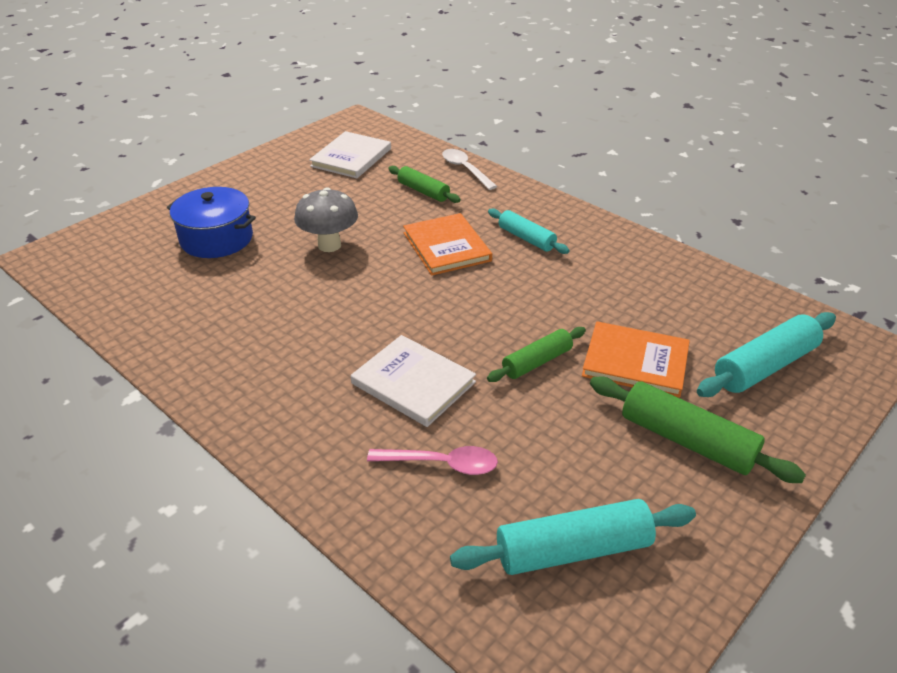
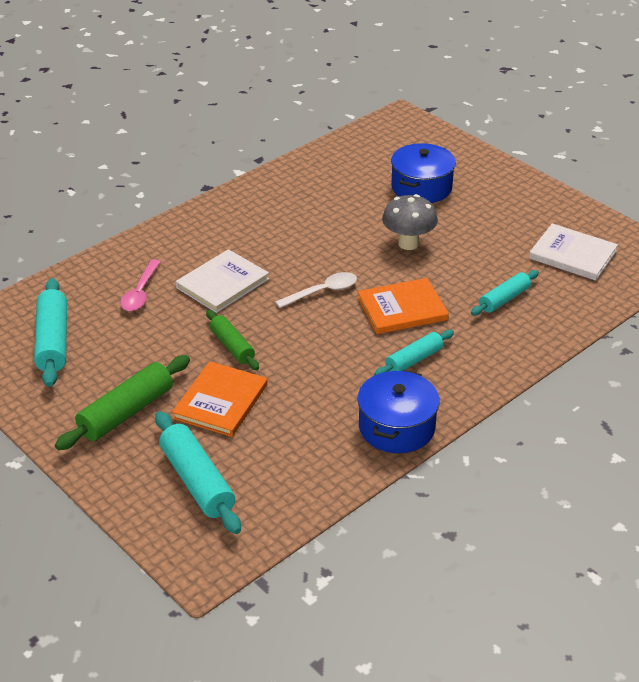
camera: 95 degrees right, 0 degrees up
(423, 191) = (504, 299): green rolling pin -> turquoise rolling pin
(465, 169) = (553, 330): white spoon -> white spoon (322, 292)
(625, 246) = (396, 427): none -> blue pot

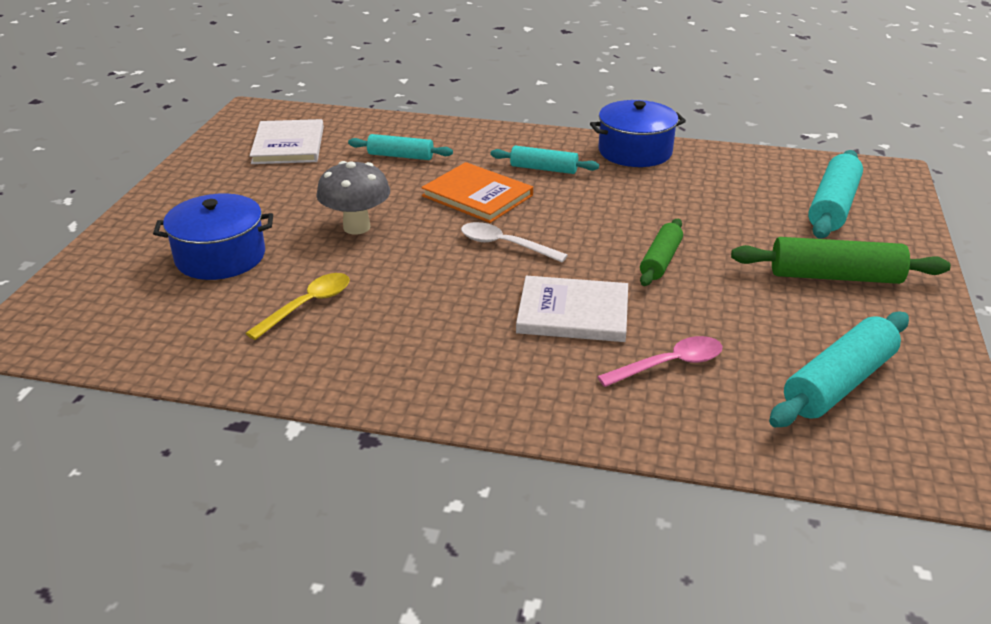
camera: 125 degrees left, 5 degrees down
(220, 401) = (737, 234): orange book -> none
(334, 200) = (307, 305): none -> yellow spoon

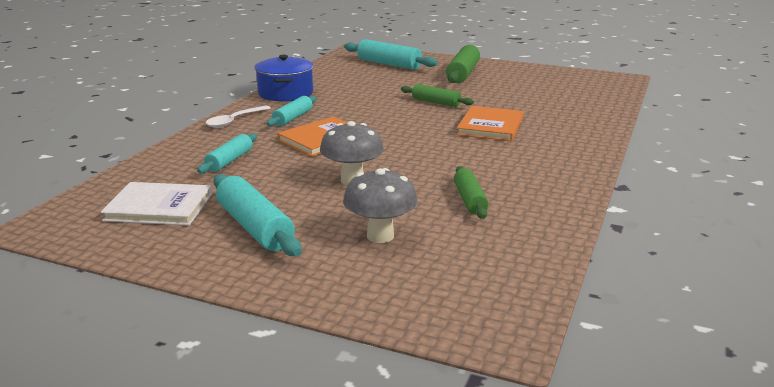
camera: 80 degrees left, 10 degrees down
(220, 257) = (380, 236): blue pot -> grey mushroom
(307, 305) = (469, 200): yellow spoon -> green rolling pin
(505, 245) = (402, 136): white spoon -> white spoon (234, 121)
(573, 313) = (490, 126): white book -> orange book
(669, 365) = (544, 112): pink spoon -> none
(839, 383) = (557, 86): turquoise rolling pin -> turquoise rolling pin (255, 227)

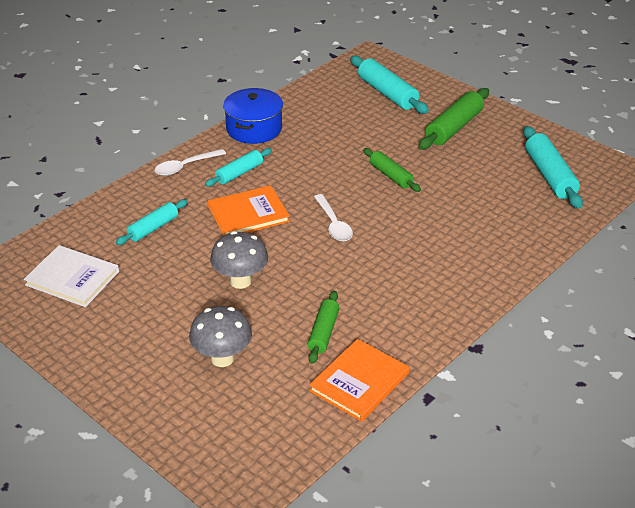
camera: 20 degrees right, 15 degrees up
(255, 227) = (132, 322): turquoise rolling pin -> turquoise rolling pin (549, 175)
(412, 134) = (333, 224): none -> white spoon
(490, 126) = (417, 228): orange book -> orange book (359, 382)

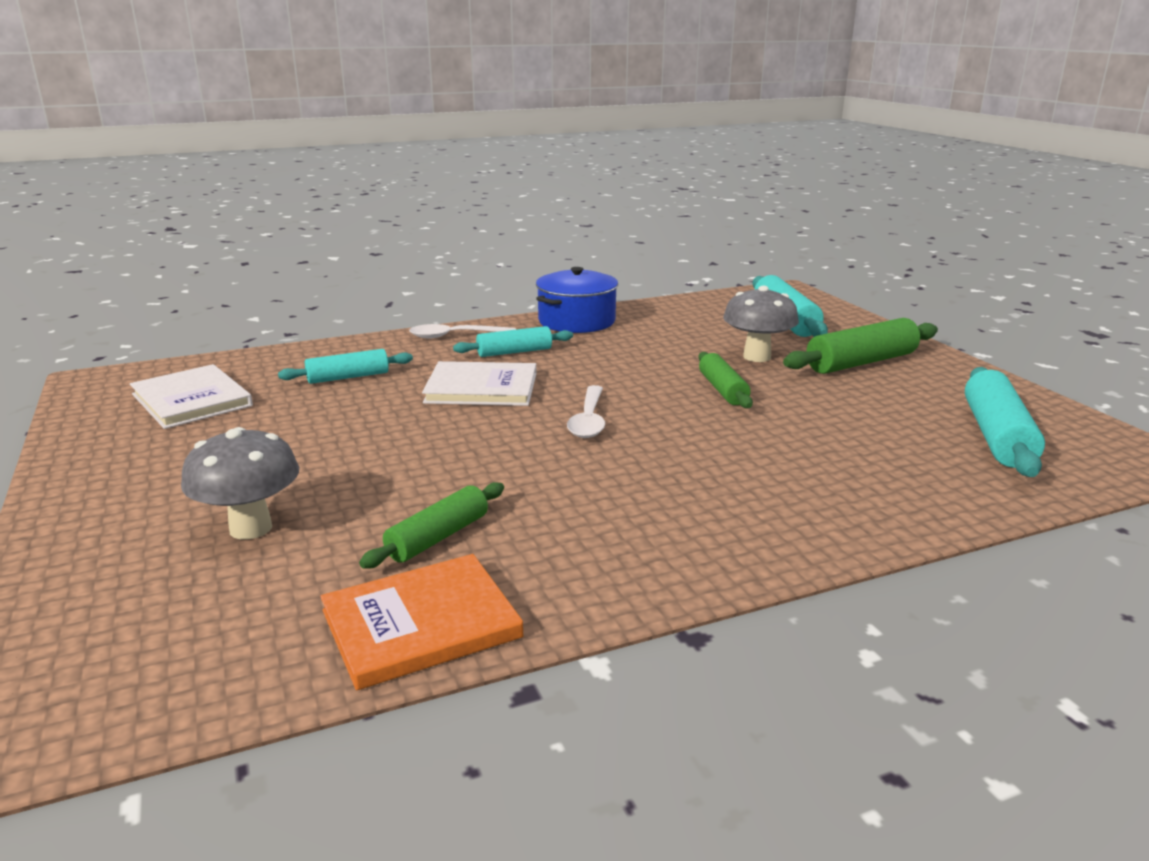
camera: 25 degrees right, 15 degrees down
(240, 281) = (389, 449): grey mushroom -> grey mushroom (757, 357)
(248, 214) = (481, 388): orange book -> white book

